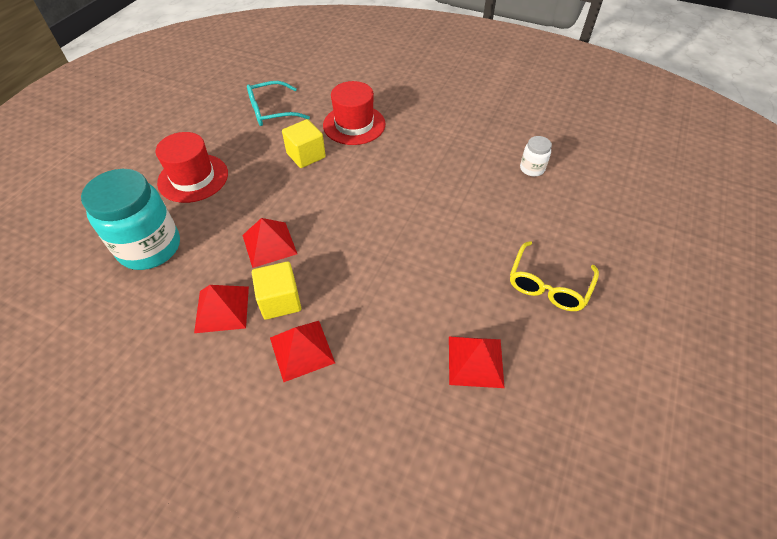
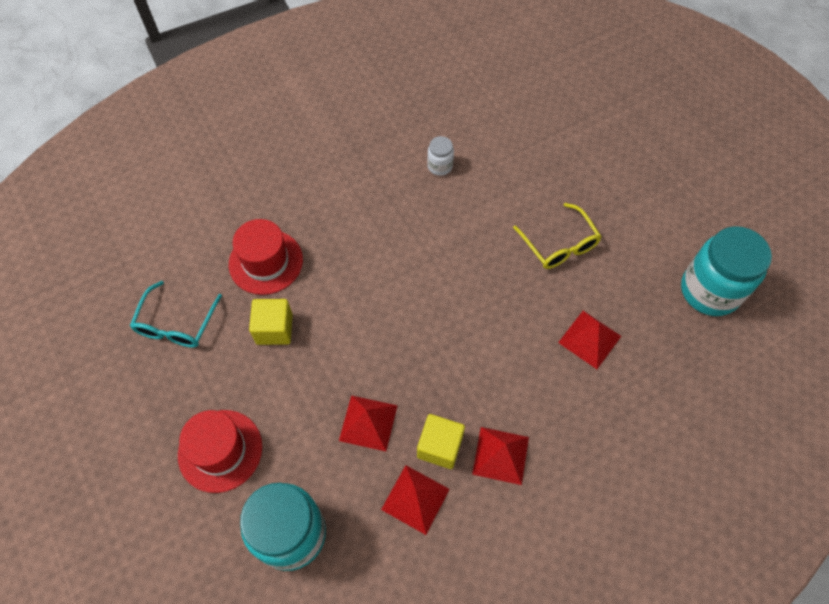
camera: 55 degrees left, 10 degrees up
(640, 451) = (709, 291): none -> turquoise jar

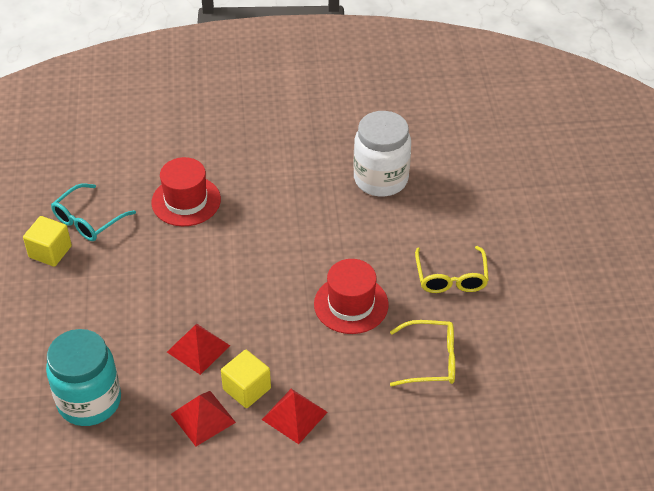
camera: 25 degrees right, 15 degrees down
(220, 450) = (69, 322): red hat -> red hat (351, 304)
(274, 329) = (163, 252): yellow cube -> yellow cube (50, 251)
(440, 166) = (381, 179): white jar -> white jar, size x2.18
(589, 339) = (430, 360): red pyramid -> yellow glasses
(709, 291) = (571, 365): turquoise jar -> none

